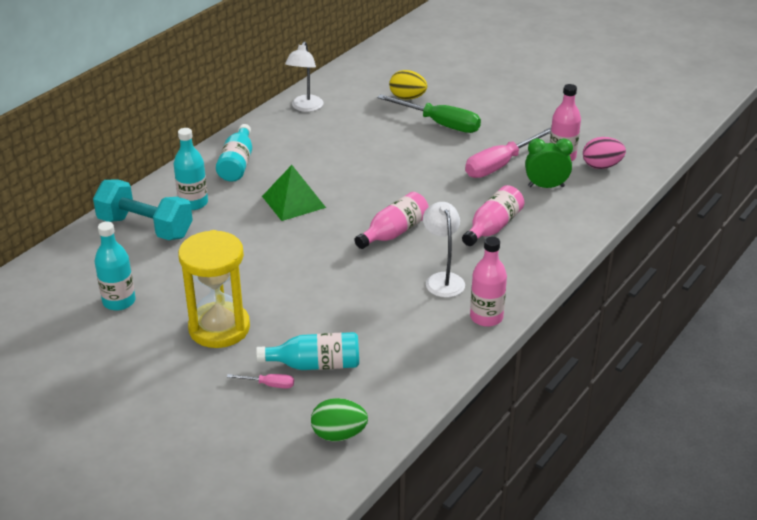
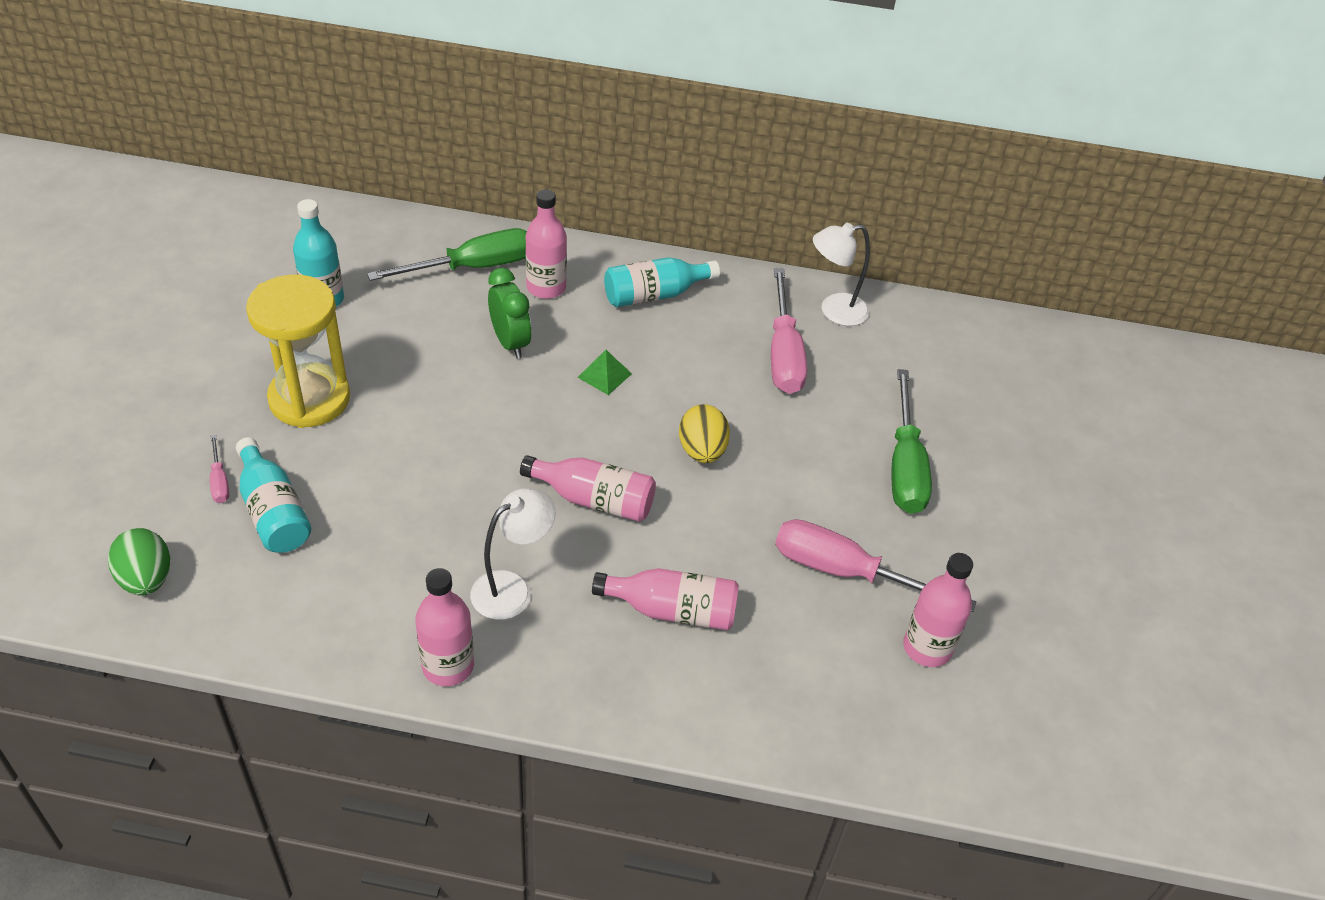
camera: 60 degrees right, 10 degrees up
(145, 227) = (473, 267): turquoise dumbbell -> green screwdriver
(193, 203) = (546, 287): turquoise bottle -> pink bottle
(293, 201) = (604, 375): green pyramid -> green pyramid, size x0.56
(326, 134) = (783, 353): none -> pink screwdriver
(407, 98) = (947, 407): yellow egg -> yellow egg (702, 451)
(546, 186) = (826, 649): green clock -> green clock (510, 343)
(601, 166) = (939, 712): pink egg -> none

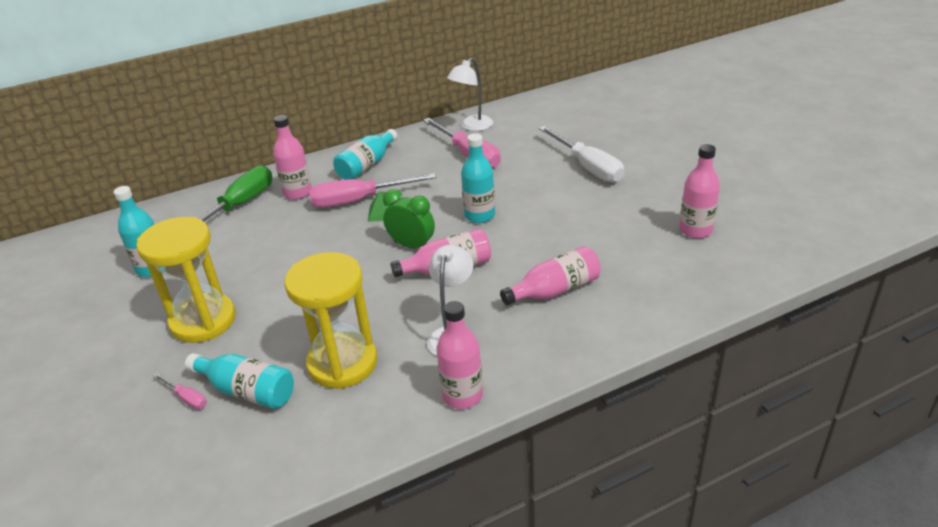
camera: 30 degrees left, 10 degrees down
(146, 579) = (193, 484): green egg -> none
(381, 543) = (342, 363): none -> yellow hourglass
(510, 343) = (307, 227): green clock -> green clock (412, 245)
(702, 451) = (479, 215): yellow egg -> turquoise bottle
(846, 572) = (618, 223): pink screwdriver -> pink screwdriver (359, 200)
(905, 466) = (588, 167): green screwdriver -> white screwdriver

